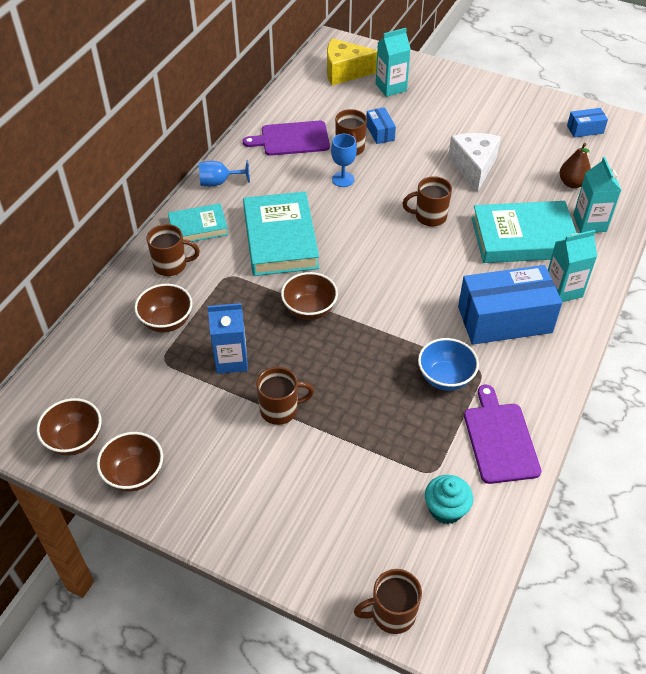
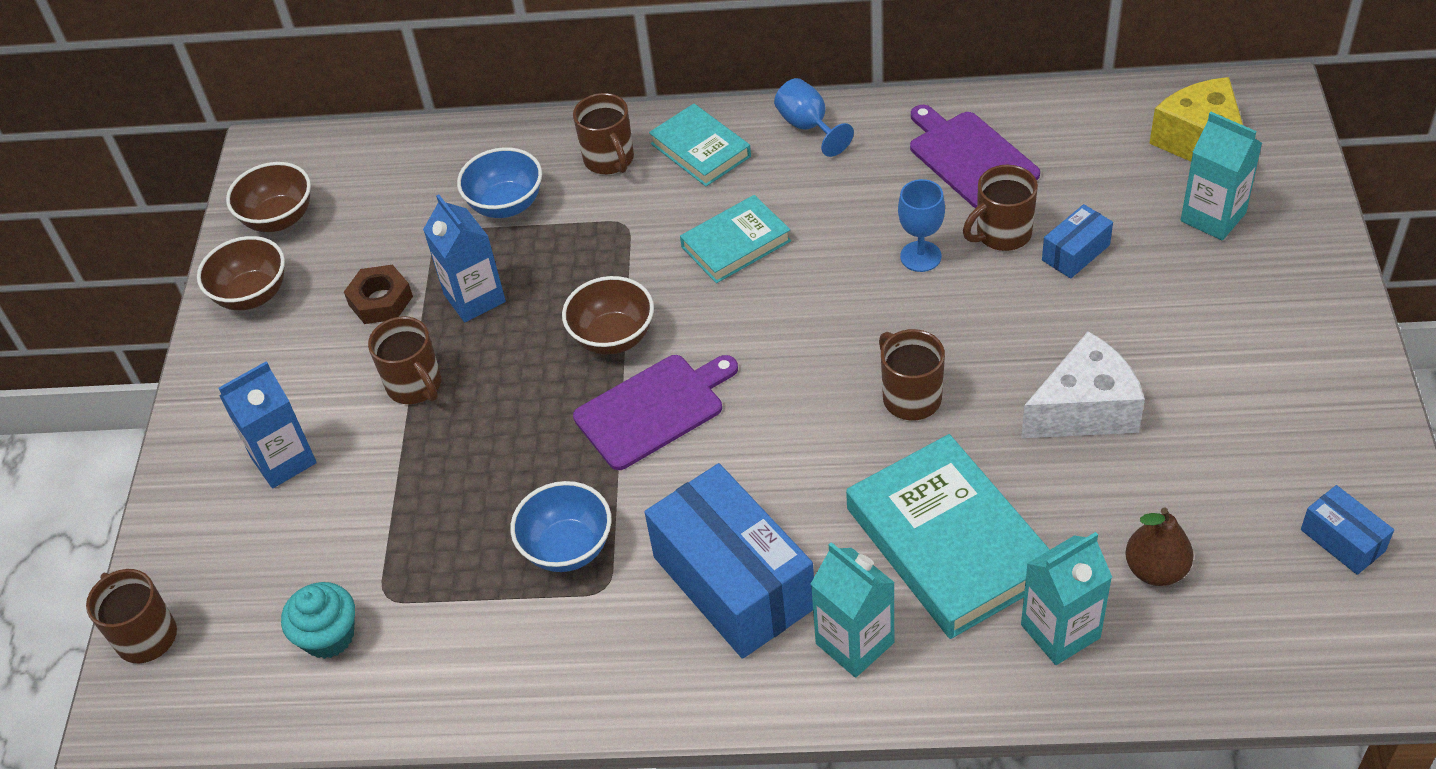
camera: 70 degrees right, 0 degrees up
(167, 321) = (506, 205): brown bowl -> blue bowl
(196, 406) = (380, 300): none -> brown nut
(280, 239) = (736, 244): turquoise book -> turquoise book, size x0.58
(294, 496) = (283, 460): none -> blue carton
(500, 439) = (481, 659): purple cutting board -> purple cutting board (653, 409)

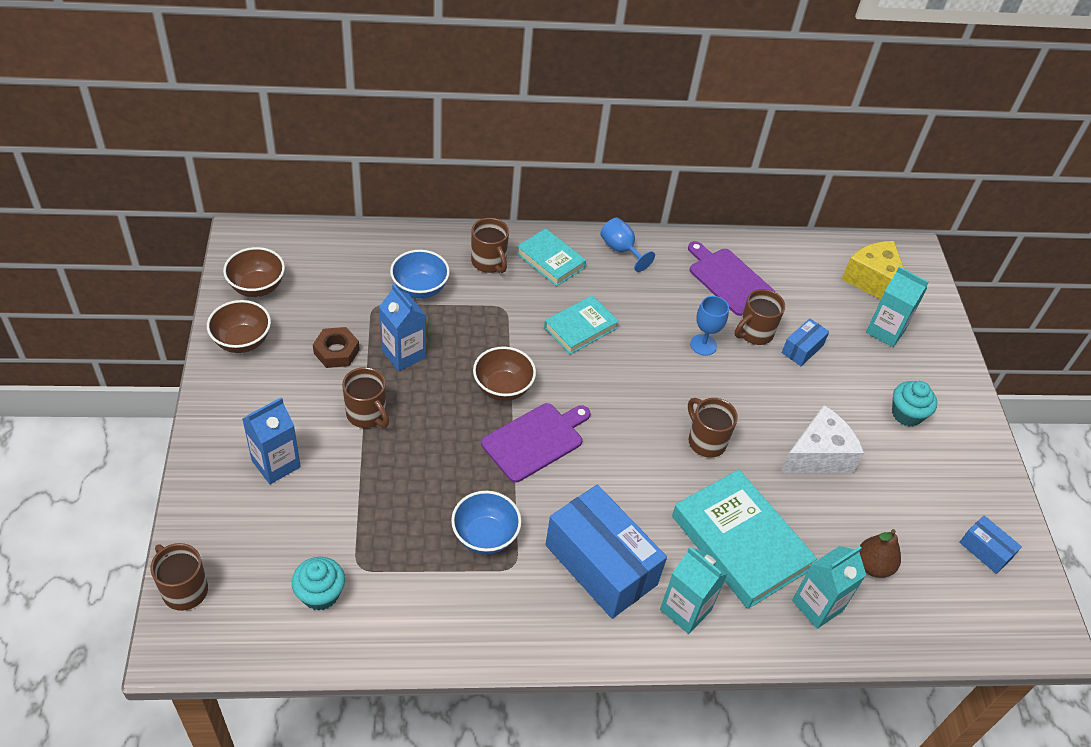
camera: 15 degrees left, 0 degrees up
(1234, 340) = (906, 414): none -> turquoise cupcake

